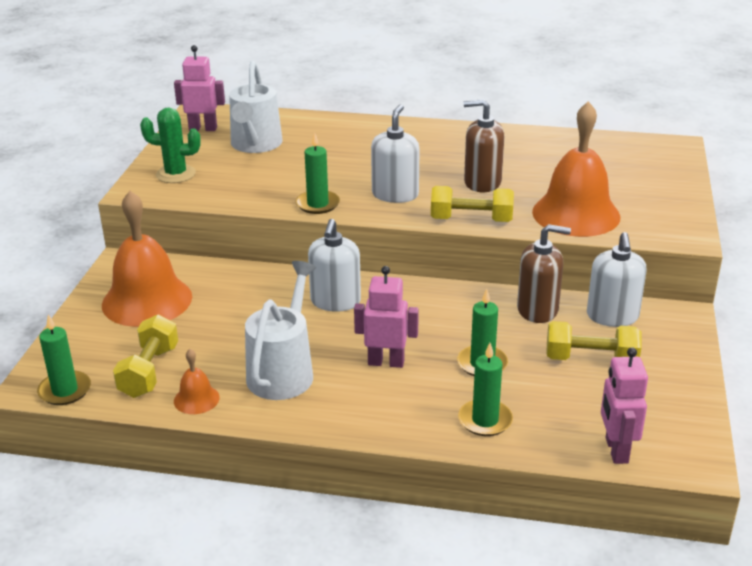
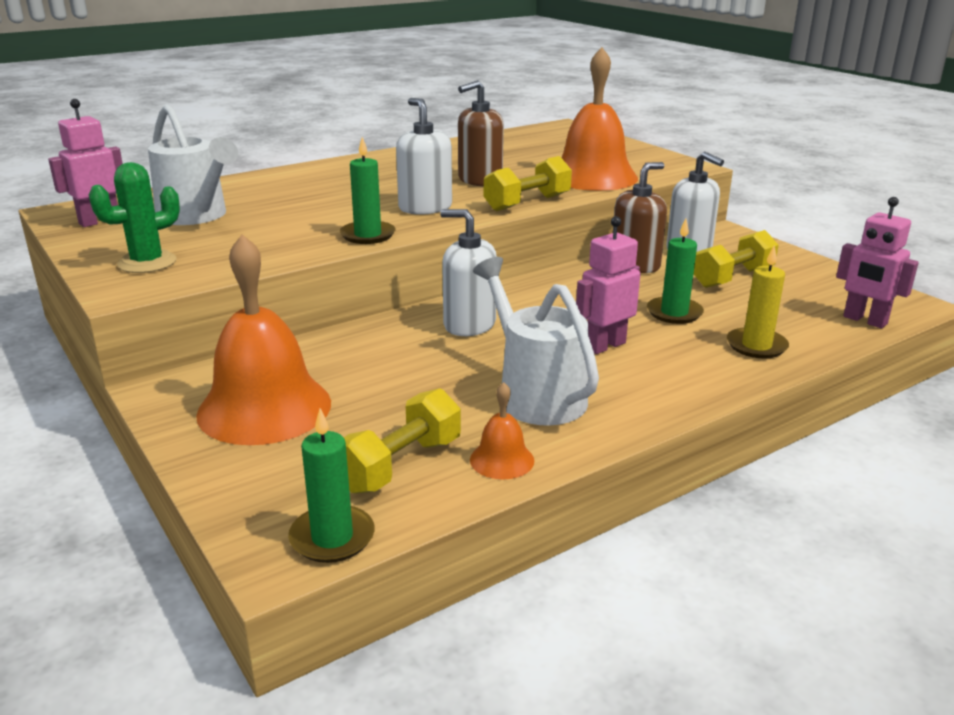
camera: 45 degrees left, 5 degrees down
(149, 371) = (400, 465): yellow dumbbell -> yellow dumbbell turned 75 degrees clockwise
(335, 301) = (469, 324): white soap dispenser -> white soap dispenser turned 150 degrees clockwise
(485, 420) = (756, 346): green candle -> yellow candle

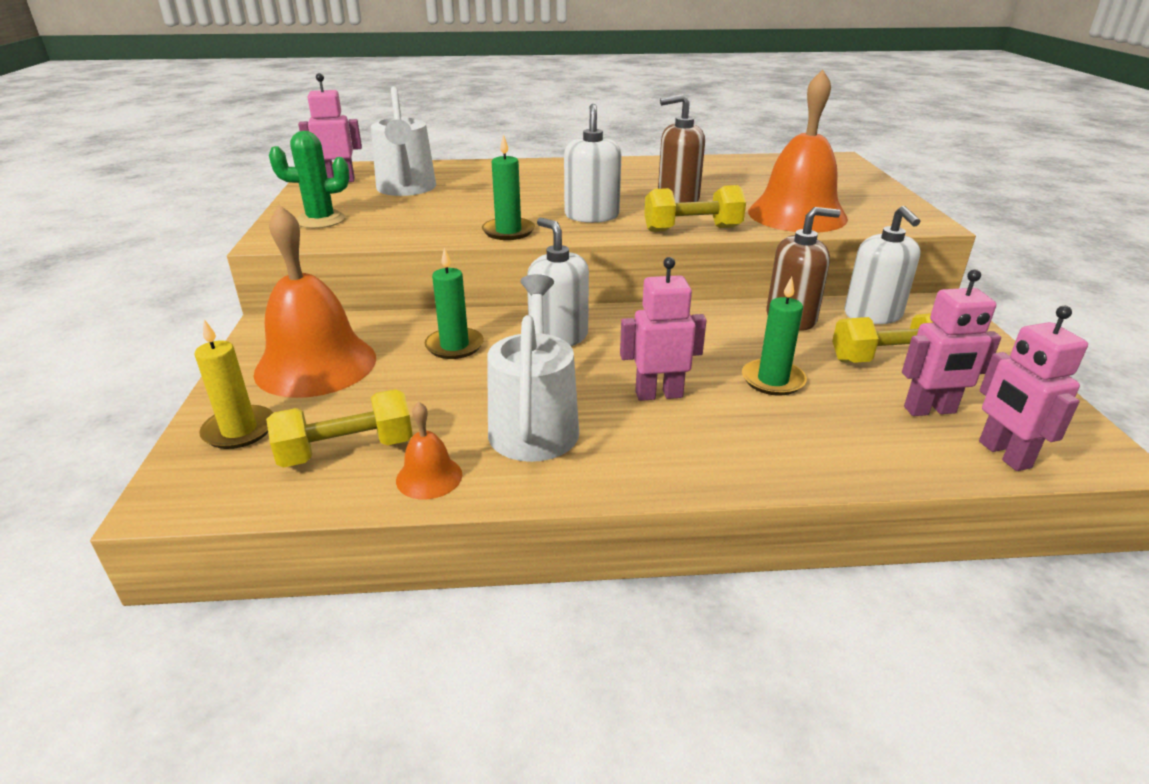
camera: 30 degrees right, 5 degrees up
(332, 537) = (223, 496): green candle -> green candle (454, 346)
(756, 346) = (824, 444): yellow candle -> yellow candle (239, 430)
(795, 305) = (930, 410): none -> pink robot

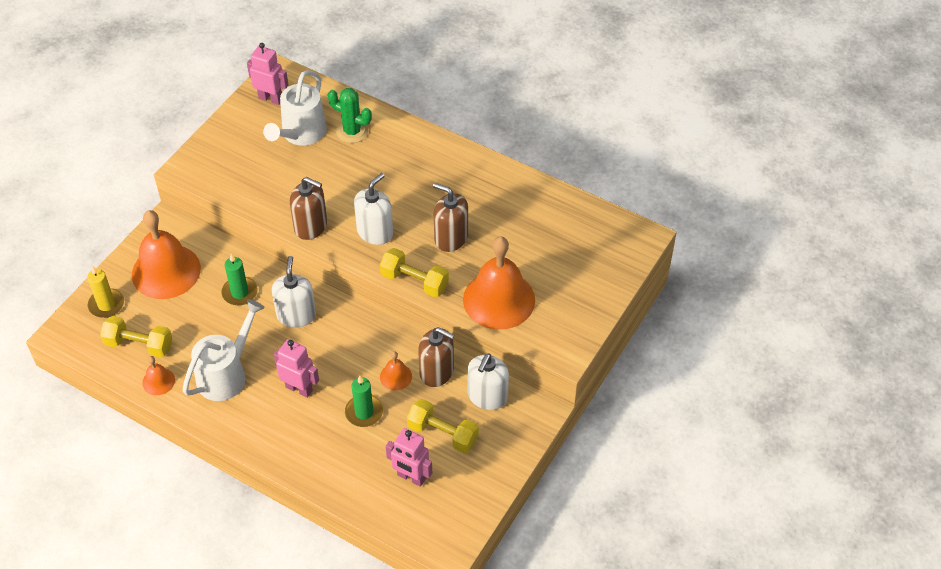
camera: 35 degrees right, 20 degrees up
(321, 220) = (223, 155): green cactus -> green cactus (352, 131)
(508, 231) = (311, 226): green candle -> brown soap dispenser
(755, 338) = (396, 376): none -> orange bell
(1003, 455) = (404, 520): pink robot -> none

